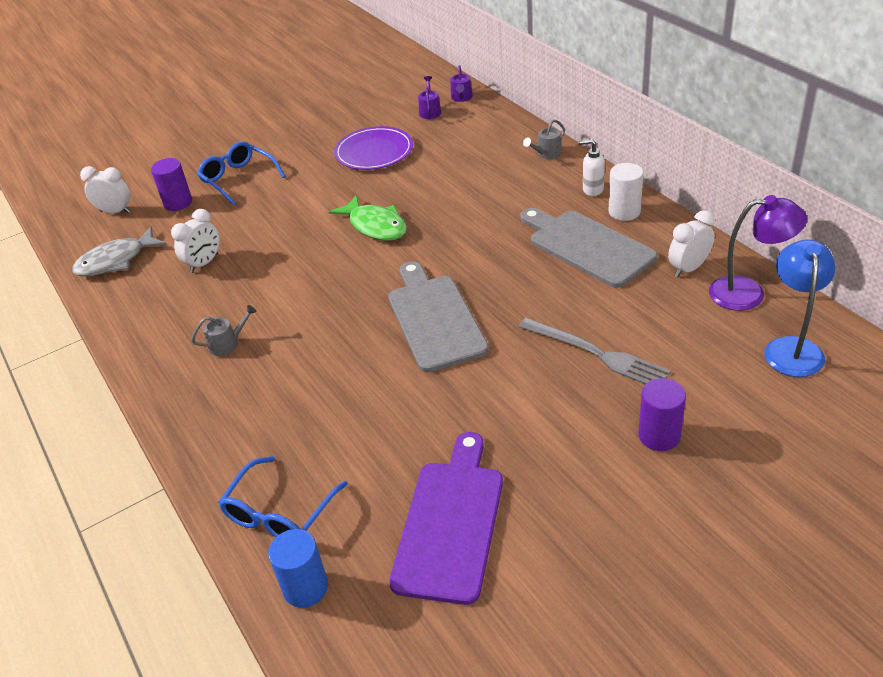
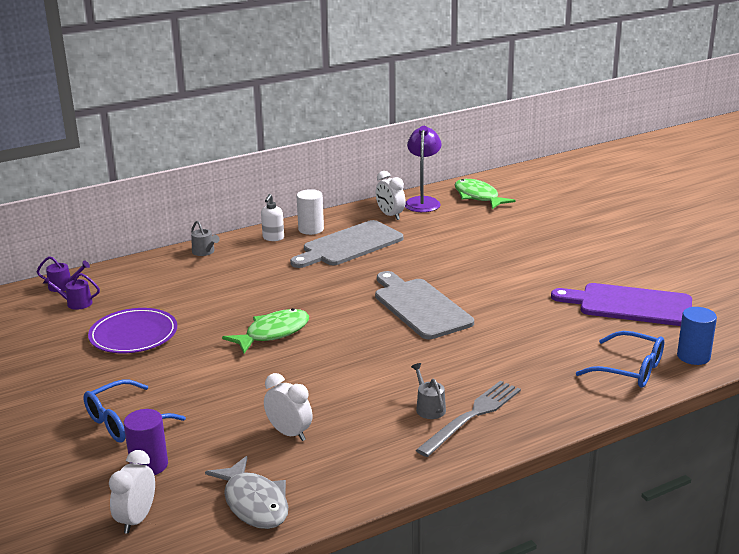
camera: 90 degrees left, 15 degrees down
(434, 319) = (420, 307): grey cutting board -> grey cutting board turned 75 degrees clockwise
(596, 354) = (473, 250): grey fork -> grey fork (472, 416)
(659, 435) = (551, 238): purple cylinder -> none
(792, 348) = (478, 197): blue lamp -> green fish

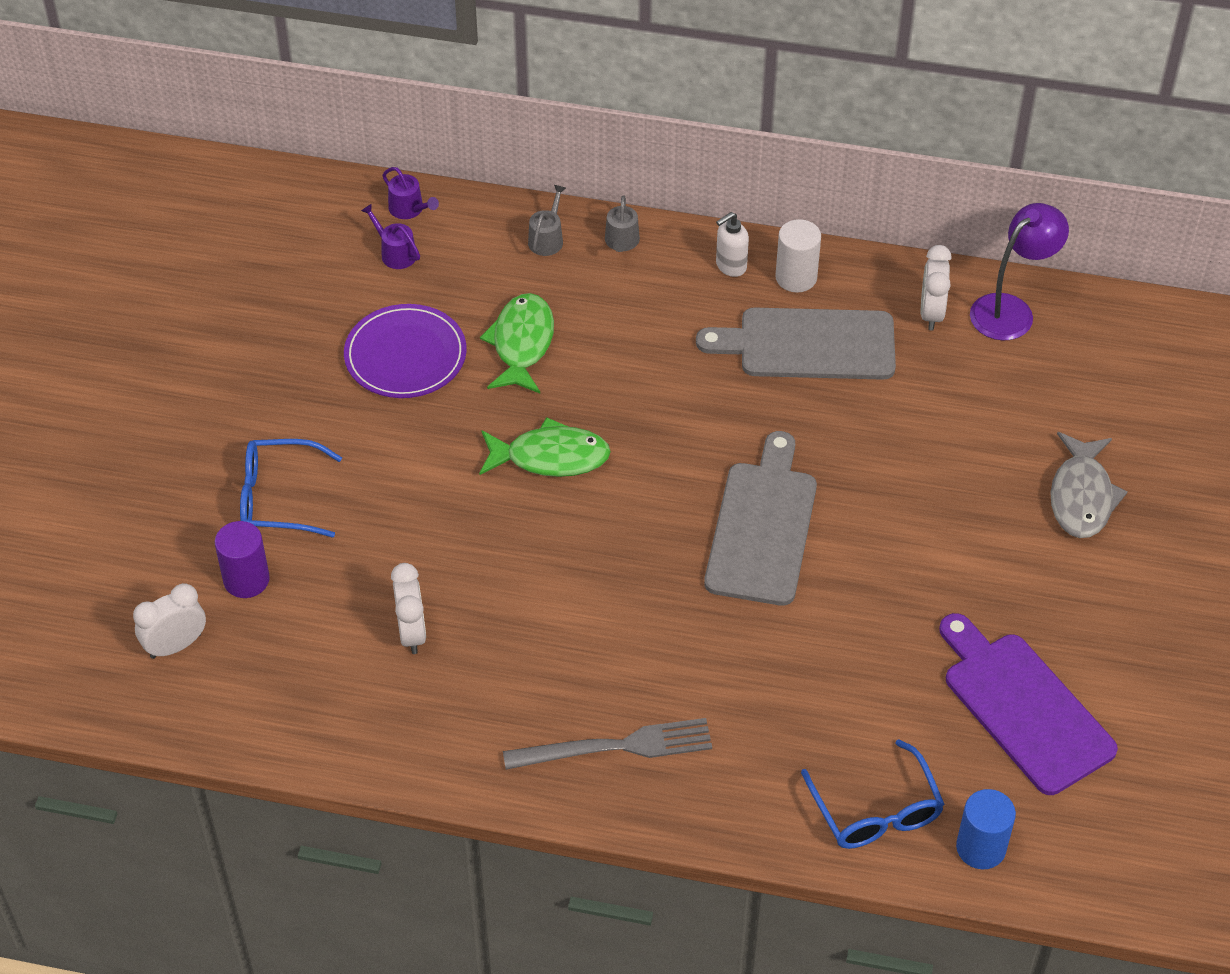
camera: 40 degrees right, 25 degrees up
(254, 503) = (290, 704): grey fish -> grey fish (1081, 496)
(429, 408) = (586, 701): grey watering can -> grey watering can (547, 239)
(478, 197) = (1102, 348): green fish -> green fish (522, 344)

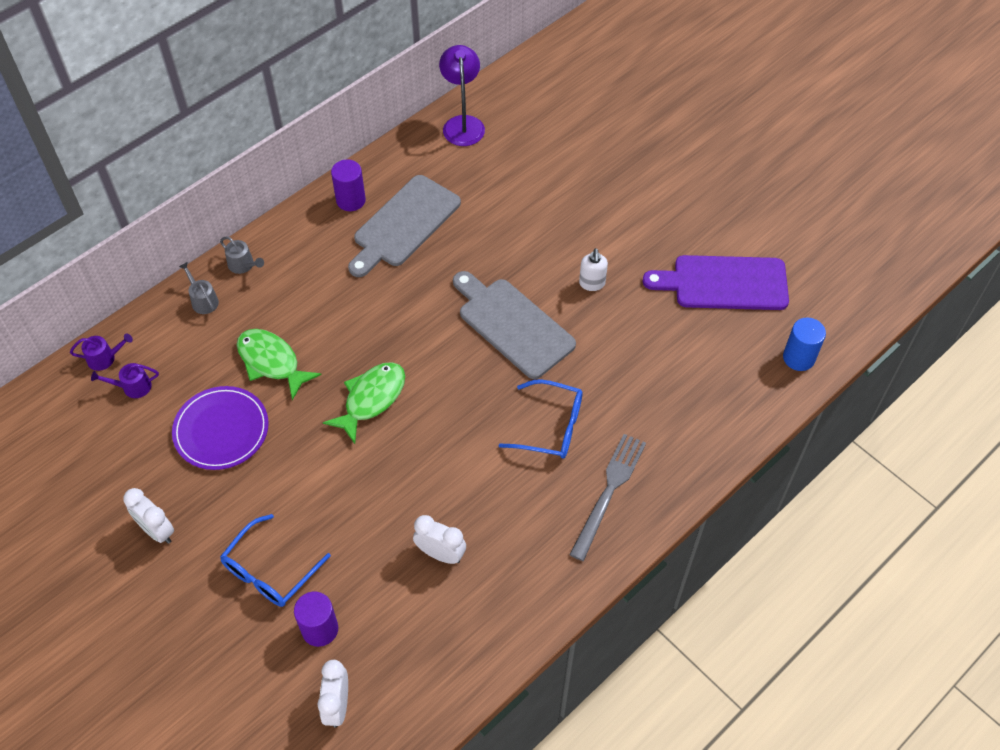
camera: 55 degrees left, 5 degrees up
(730, 266) = (313, 225): white soap dispenser -> white soap dispenser (592, 284)
(796, 277) = (351, 200): white cylinder -> purple cylinder
(876, 810) = (742, 390): blue glasses -> blue glasses (551, 427)
(931, 313) = (433, 158): white clock -> white clock (157, 531)
(1081, 496) = (610, 173): grey fish -> none

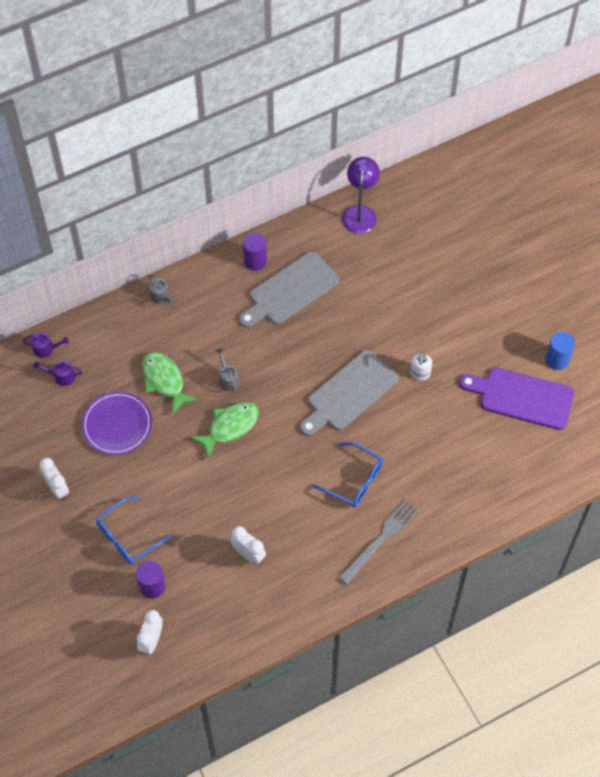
camera: 15 degrees right, 5 degrees up
(203, 300) = (126, 319): grey watering can -> grey watering can (228, 379)
(512, 325) = (349, 393): grey cutting board -> grey cutting board turned 105 degrees counterclockwise
(798, 358) = (558, 471): blue cylinder -> blue cylinder (557, 359)

